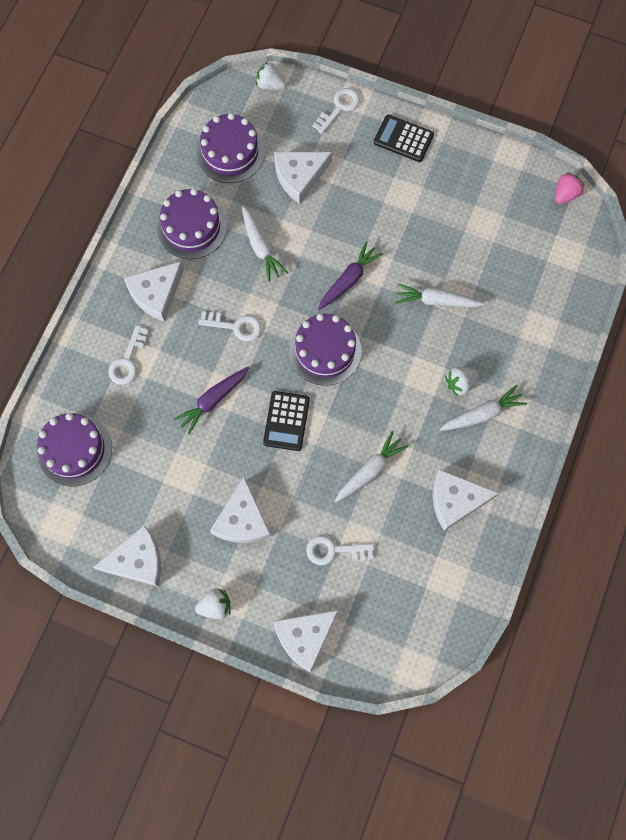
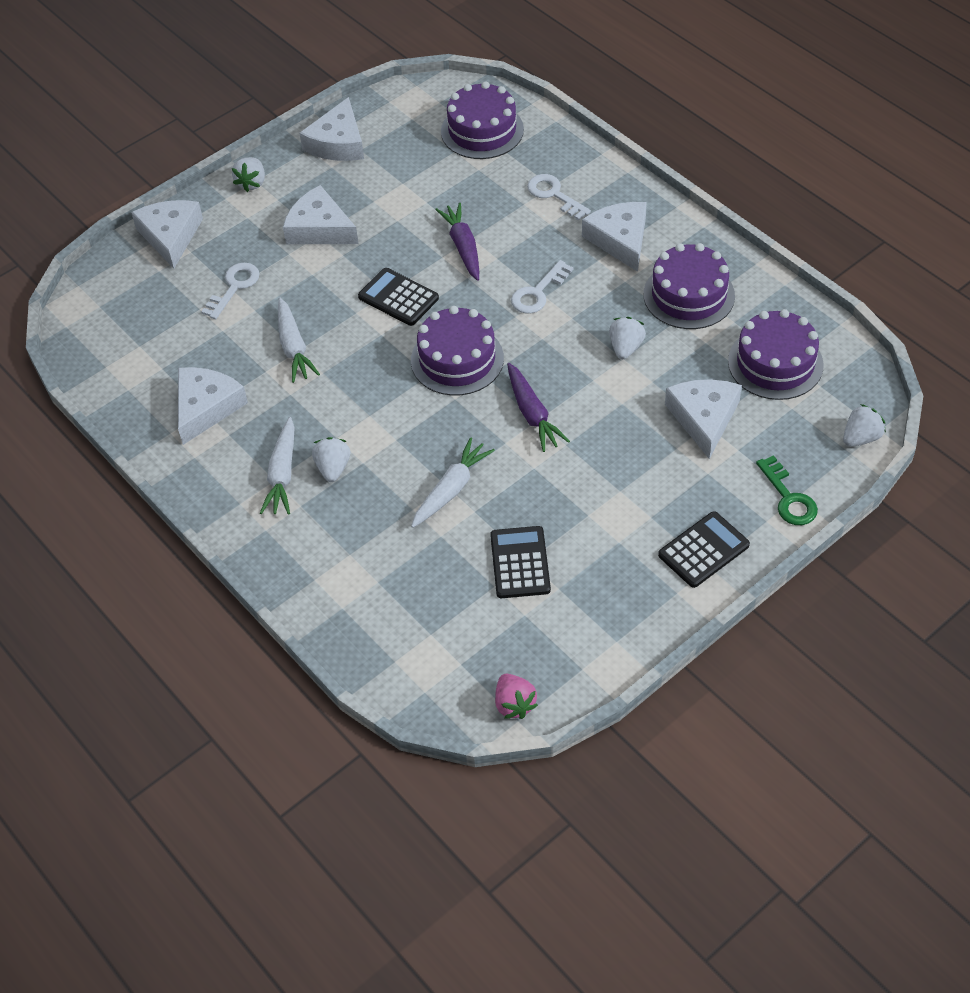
camera: 120 degrees right, 20 degrees down
(261, 247) = (625, 348): white carrot -> white strawberry
(339, 108) = (788, 498): white key -> green key
(469, 234) = (520, 563): none -> black calculator

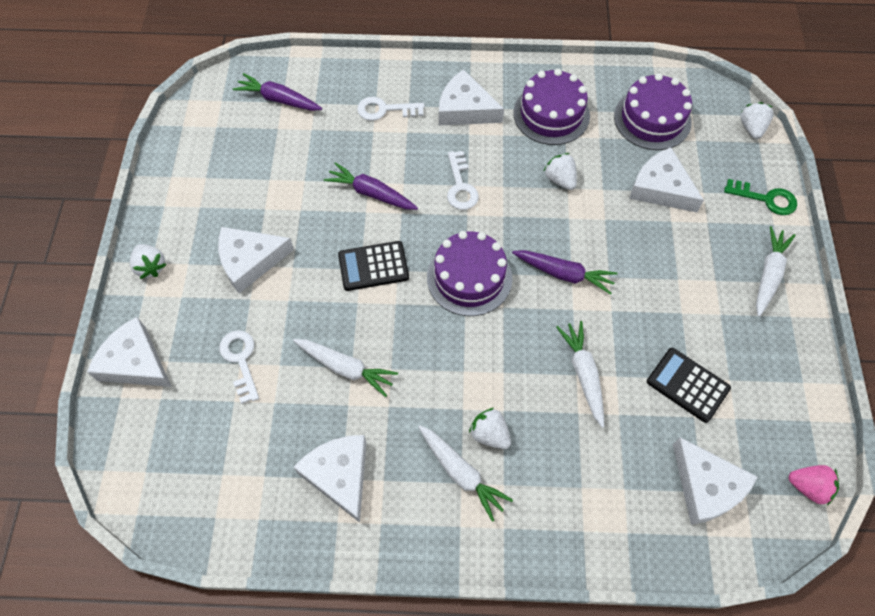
camera: 50 degrees left, 10 degrees up
(338, 143) = (182, 185): white cheese -> white cheese (706, 486)
(482, 130) = (279, 99): purple cake -> purple carrot
(703, 550) = (768, 274): black calculator -> white carrot

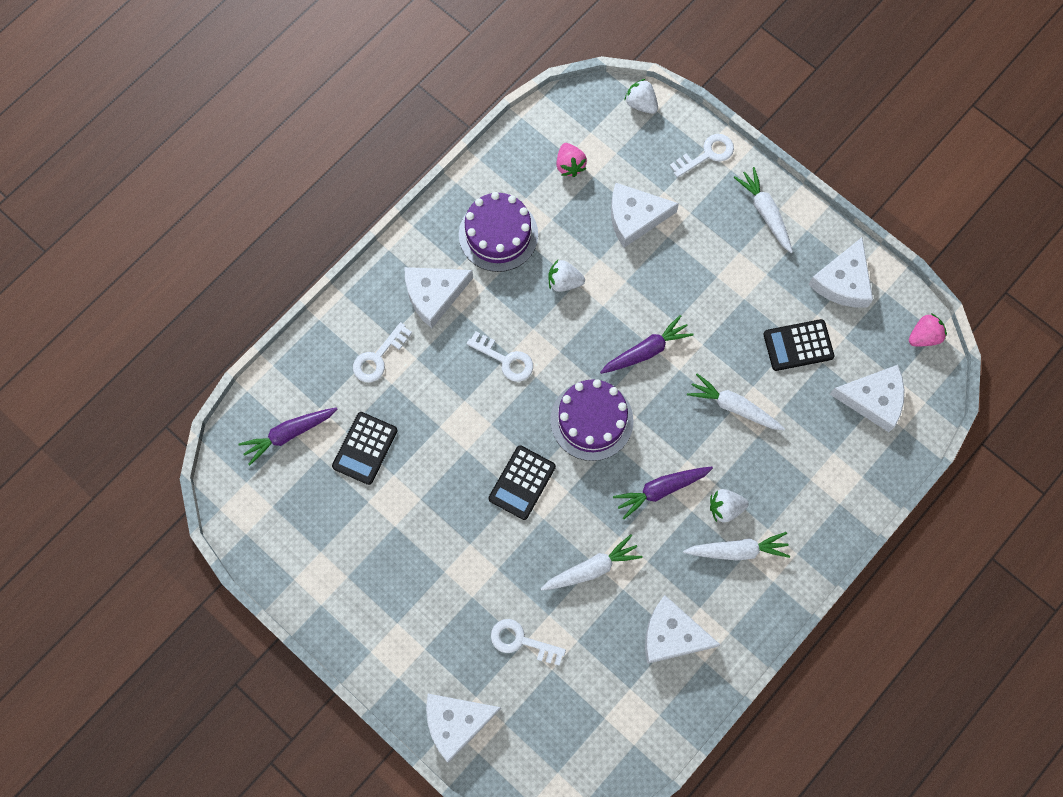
camera: 50 degrees left, 10 degrees up
(151, 267) = (375, 654): white strawberry -> none
(250, 261) = (436, 572): white cheese -> white cheese (843, 281)
(309, 149) = (365, 448): none -> black calculator
(371, 193) = (452, 432): purple carrot -> purple carrot (661, 490)
(652, 119) = (569, 165): purple cake -> pink strawberry
(766, 199) = (707, 154): green key -> white key

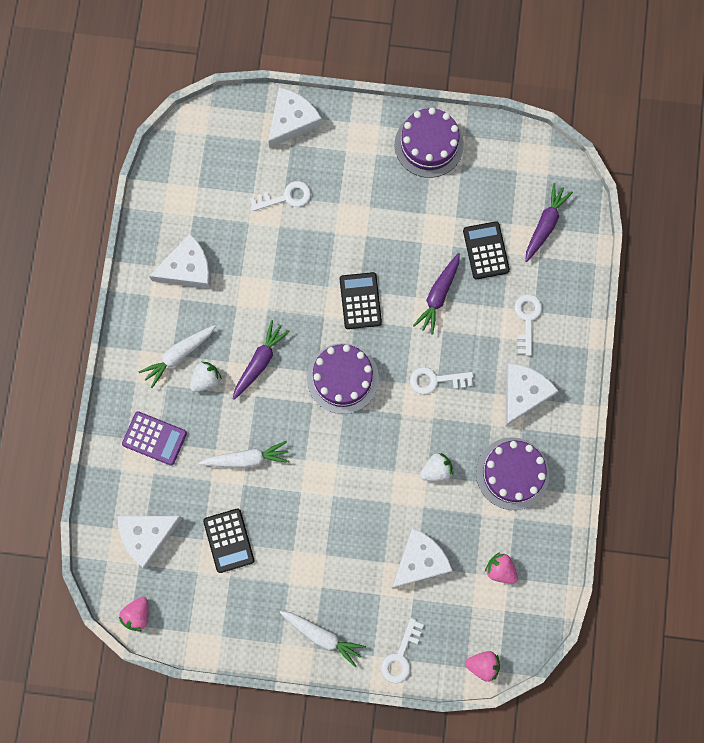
camera: 145 degrees right, 5 degrees up
(336, 595) = (429, 144): none -> purple cake
(592, 568) = (271, 275): white carrot -> none
(641, 104) = (483, 665): white strawberry -> pink strawberry
(646, 351) = (339, 458): purple carrot -> purple carrot (438, 295)
(798, 345) = (229, 540): black calculator -> black calculator turned 120 degrees clockwise
(811, 485) = (154, 438): none -> purple calculator
(843, 281) = (226, 618): white cheese -> none

